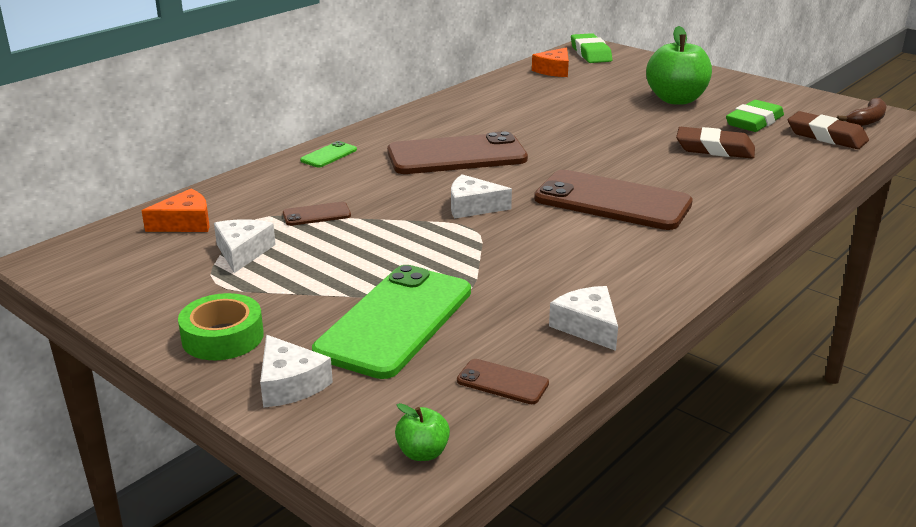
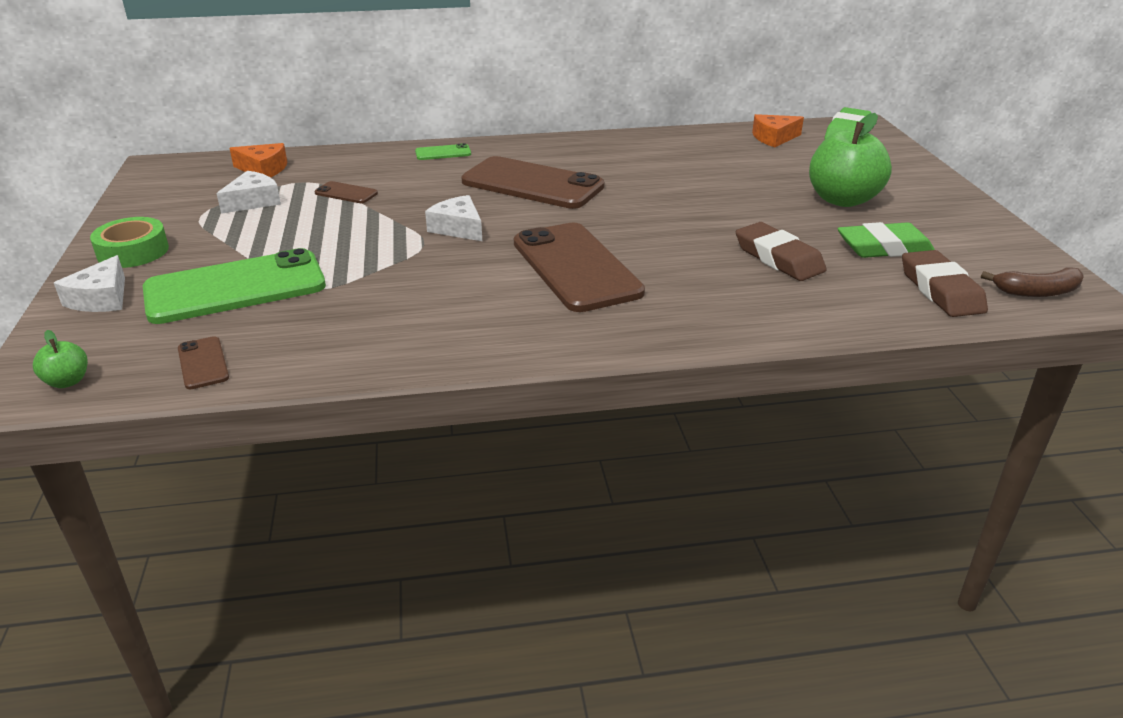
camera: 40 degrees right, 5 degrees up
(587, 326) = (339, 355): white cheese -> none

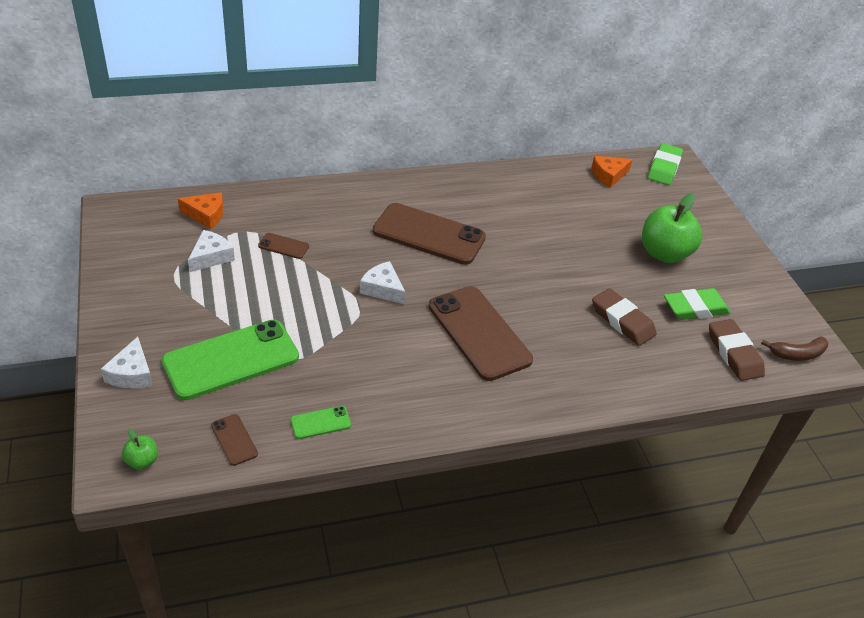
camera: 10 degrees left, 10 degrees up
(133, 251) = (135, 319): green tape -> none
(443, 153) = (349, 193): green phone -> green phone (320, 423)

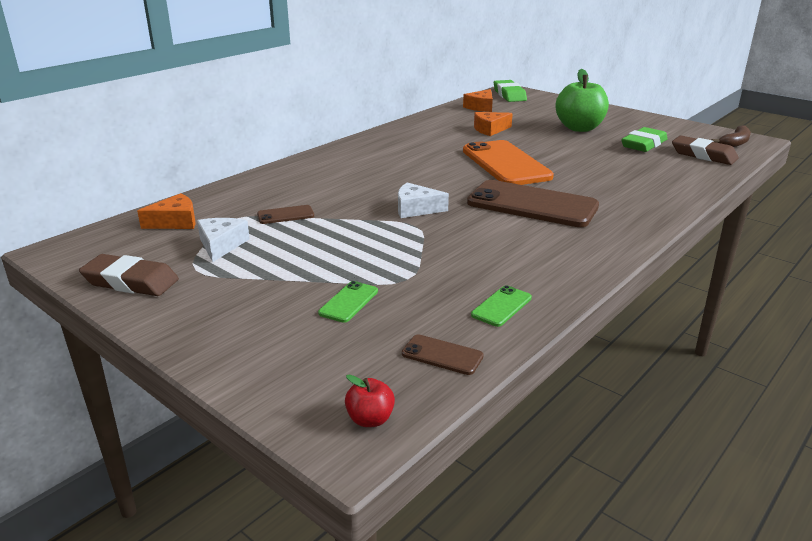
camera: 30 degrees left, 15 degrees down
(132, 373) = (253, 357): white cheese -> none
(142, 461) = (370, 419): green apple -> red apple
(231, 359) = (349, 302): green phone -> green phone, size x0.43
(429, 234) = (403, 169): brown phone -> none
(524, 270) = (505, 164): none -> orange phone
(573, 215) = (490, 129): none -> orange cheese
(622, 321) = (613, 164): brown eraser -> brown eraser (131, 281)

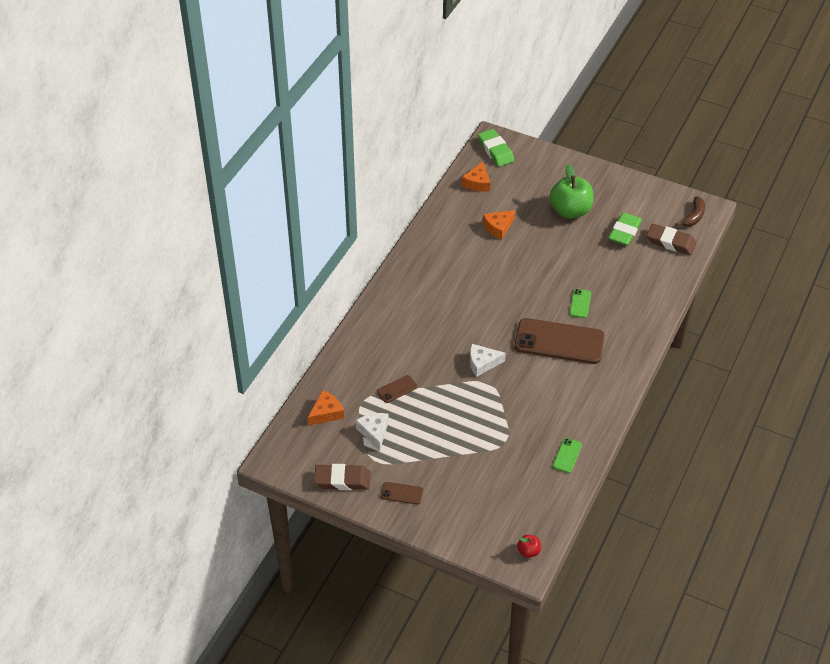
camera: 15 degrees left, 20 degrees up
(349, 302) = (481, 470): green phone -> green phone (580, 303)
(442, 355) = (547, 501): brown phone -> brown phone (402, 493)
(505, 164) = (526, 285): orange phone -> none

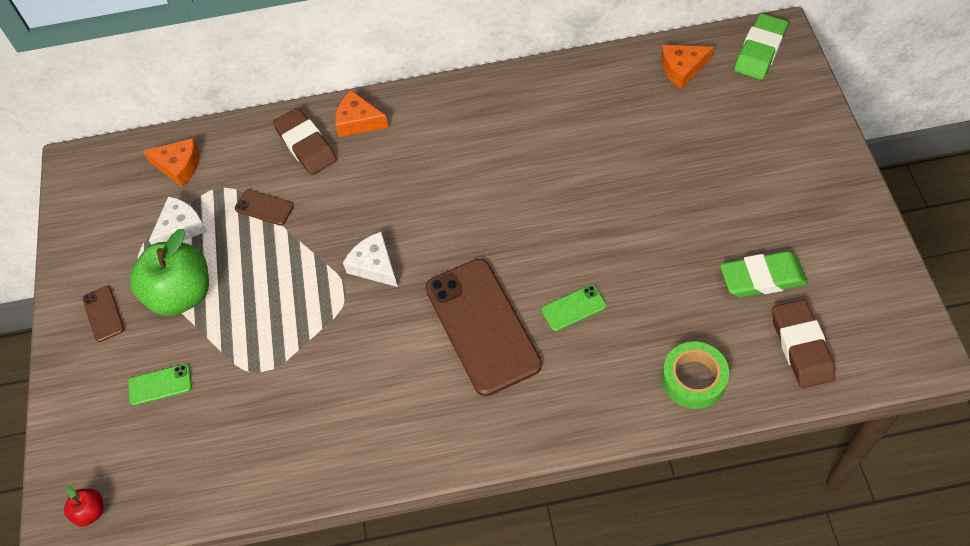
camera: 60 degrees right, 10 degrees up
(342, 480) = (88, 244): brown eraser -> brown eraser (306, 145)
(498, 227) = (625, 137): orange cheese -> orange cheese (358, 121)
(567, 455) = (285, 459): green phone -> green phone (160, 385)
(570, 211) = (736, 192): green apple -> green apple (181, 294)
(655, 286) = (693, 379): none -> green tape
(693, 216) = (886, 345): brown banana -> none

